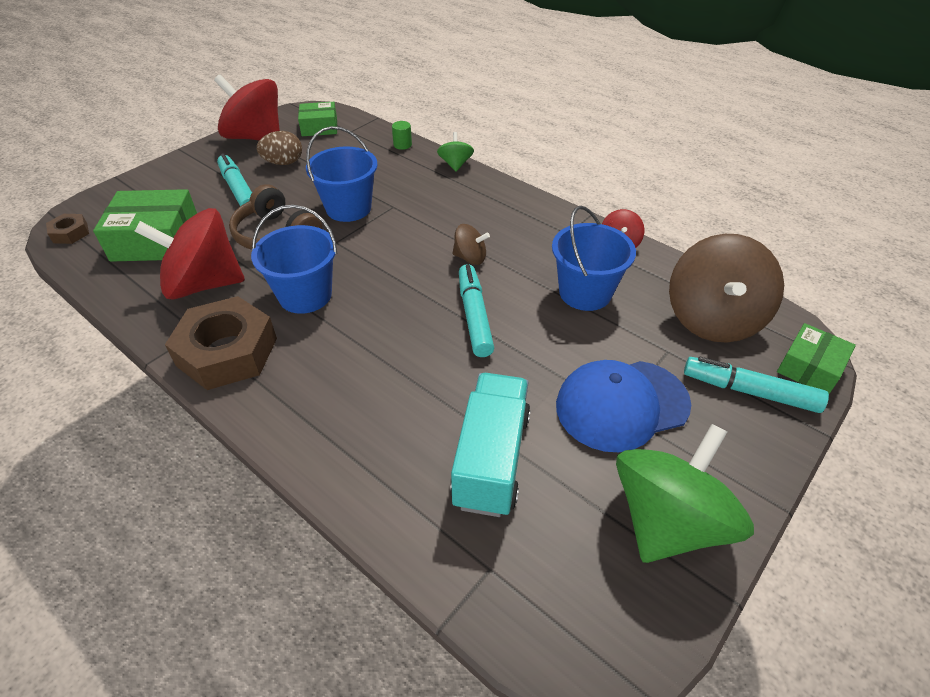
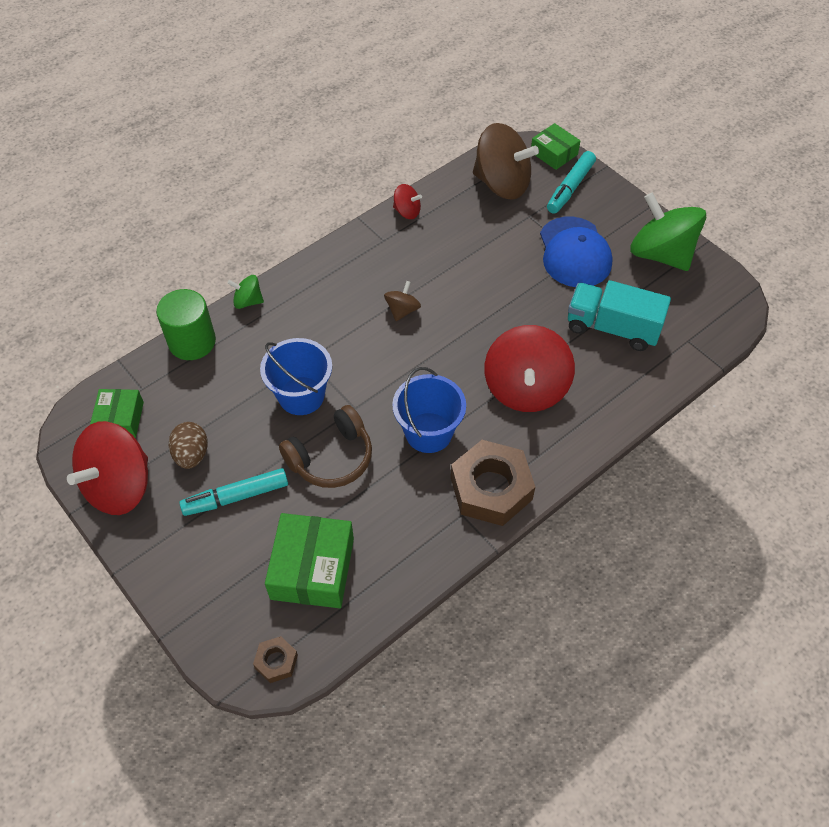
camera: 80 degrees left, 10 degrees up
(204, 284) = (396, 515): red spinning top -> red spinning top (525, 388)
(402, 145) = (192, 342): green cylinder -> green cylinder, size x2.29
(474, 316) = (476, 318): turquoise marker -> none
(585, 292) = (461, 246): blue bucket -> none

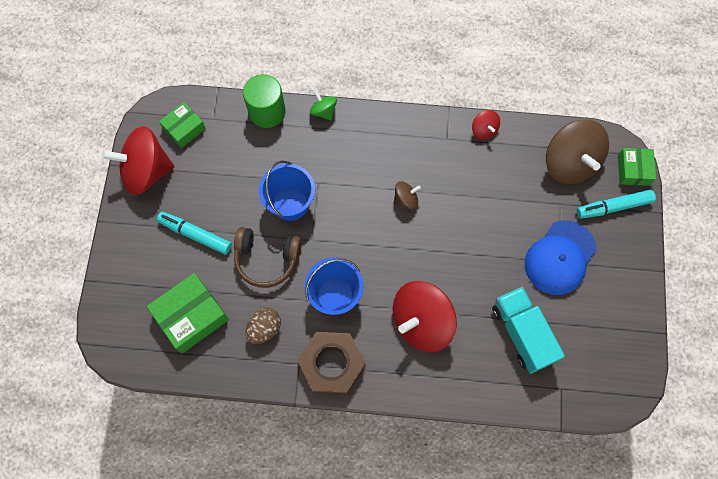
camera: 45 degrees right, 15 degrees up
(192, 455) = (198, 186): brown egg -> brown egg (264, 329)
(276, 661) = (124, 350): brown nut -> none
(661, 254) = (618, 312): green spinning top -> none

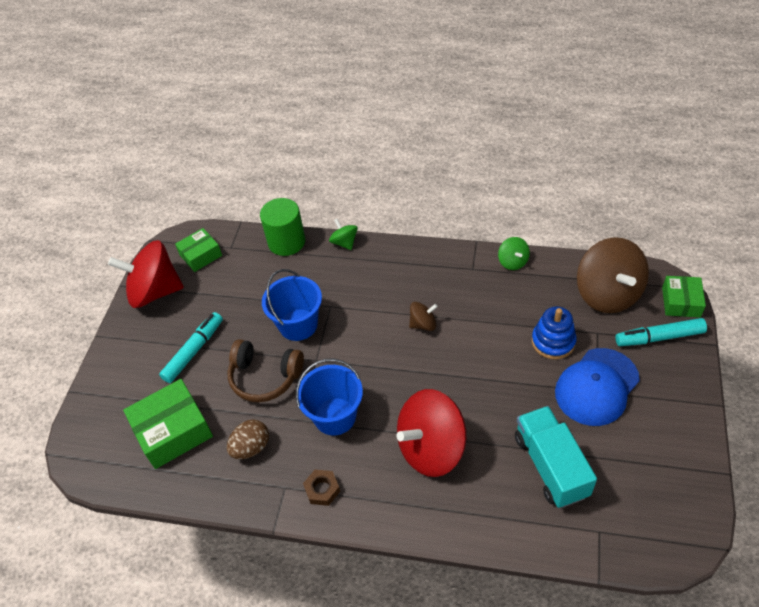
camera: 10 degrees right, 20 degrees down
(196, 235) = (193, 351): turquoise marker -> turquoise marker turned 90 degrees clockwise
(332, 364) = (322, 489): brown nut -> brown nut, size x0.47
(484, 130) = (512, 262): red spinning top -> green spinning top
(522, 214) = (553, 342): none -> blue stacking toy

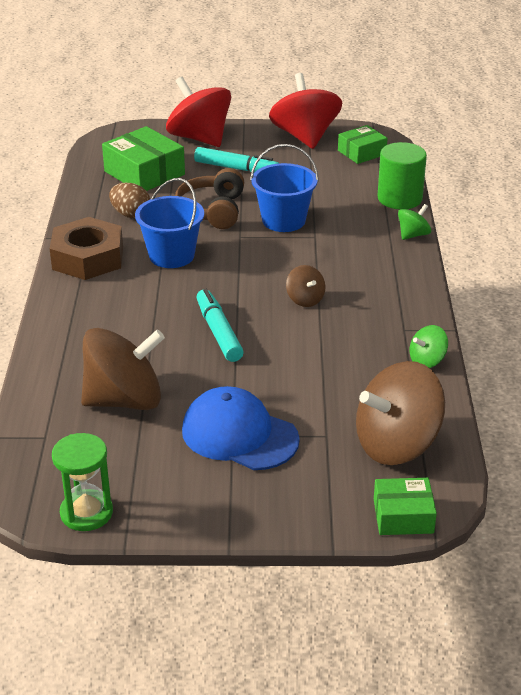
camera: 75 degrees right, 15 degrees down
(200, 255) = (361, 152): green box -> green box turned 75 degrees counterclockwise
(322, 489) = (88, 258): brown nut -> brown nut, size x2.14
(431, 448) = (140, 317): red spinning top -> red spinning top (199, 138)
(550, 466) = (124, 400): turquoise truck -> brown spinning top
(553, 342) = (302, 398): blue stacking toy -> none
(659, 337) = (332, 492): turquoise marker -> turquoise marker (219, 332)
(693, 499) = (86, 513): none -> green hourglass

